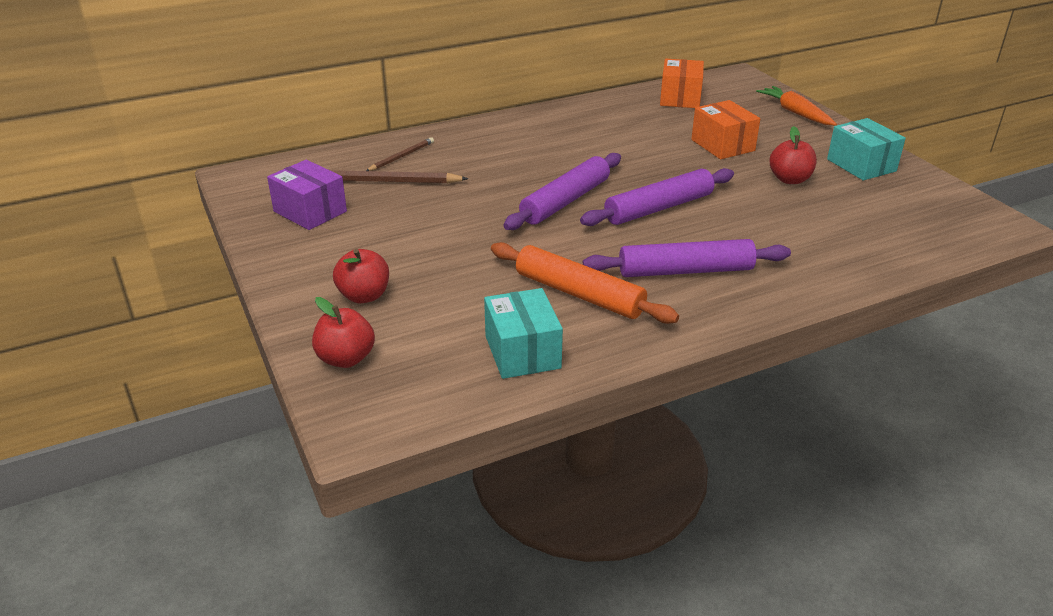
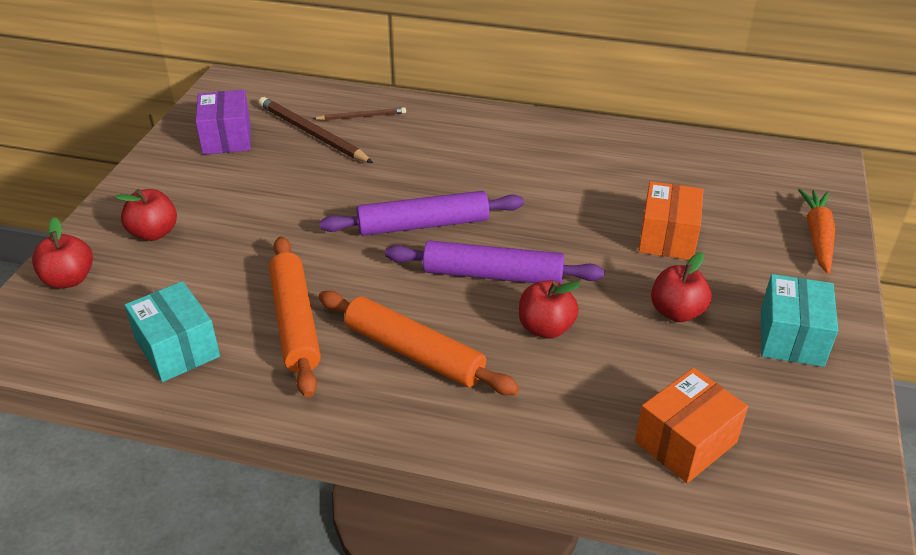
camera: 40 degrees right, 5 degrees up
(522, 352) = (177, 348): turquoise box -> turquoise box turned 60 degrees counterclockwise
(680, 98) = (709, 162): orange box -> orange box (685, 442)
(685, 271) = (414, 352): purple rolling pin -> orange rolling pin
(737, 220) = (545, 328): none -> red apple

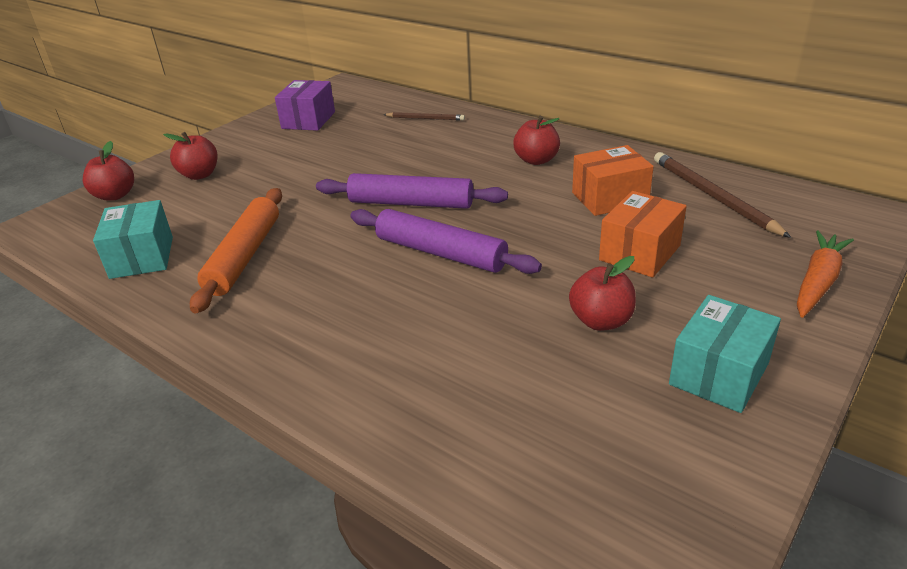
camera: 25 degrees right, 5 degrees down
(312, 134) = (375, 125): brown pencil -> brown pencil (713, 197)
(414, 352) = (319, 301): orange rolling pin -> none
(545, 328) = (455, 306): red apple -> red apple (536, 160)
(685, 442) = (520, 448): orange box -> orange box (609, 198)

